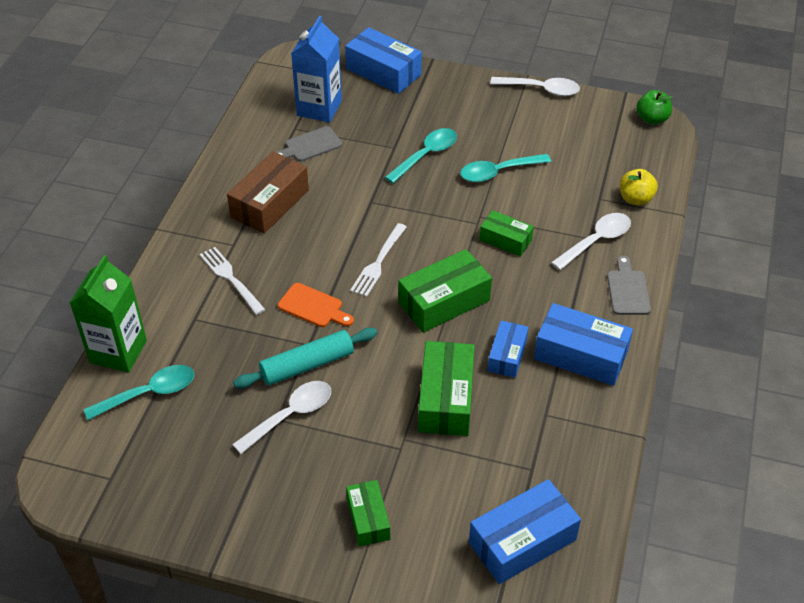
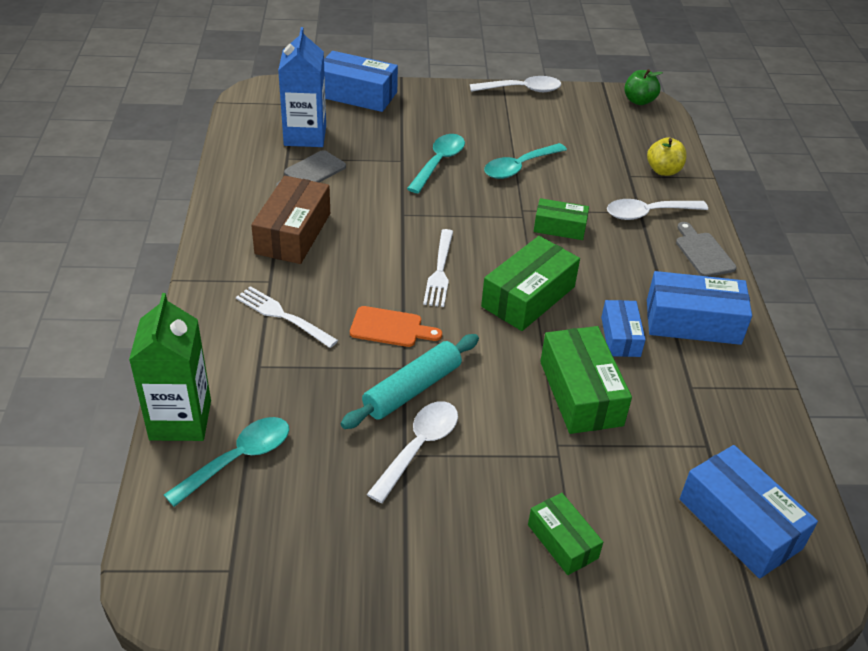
camera: 20 degrees left, 5 degrees down
(522, 541) = (739, 524): blue box -> blue box turned 75 degrees counterclockwise
(596, 241) = (648, 213): white spoon -> white spoon turned 135 degrees counterclockwise

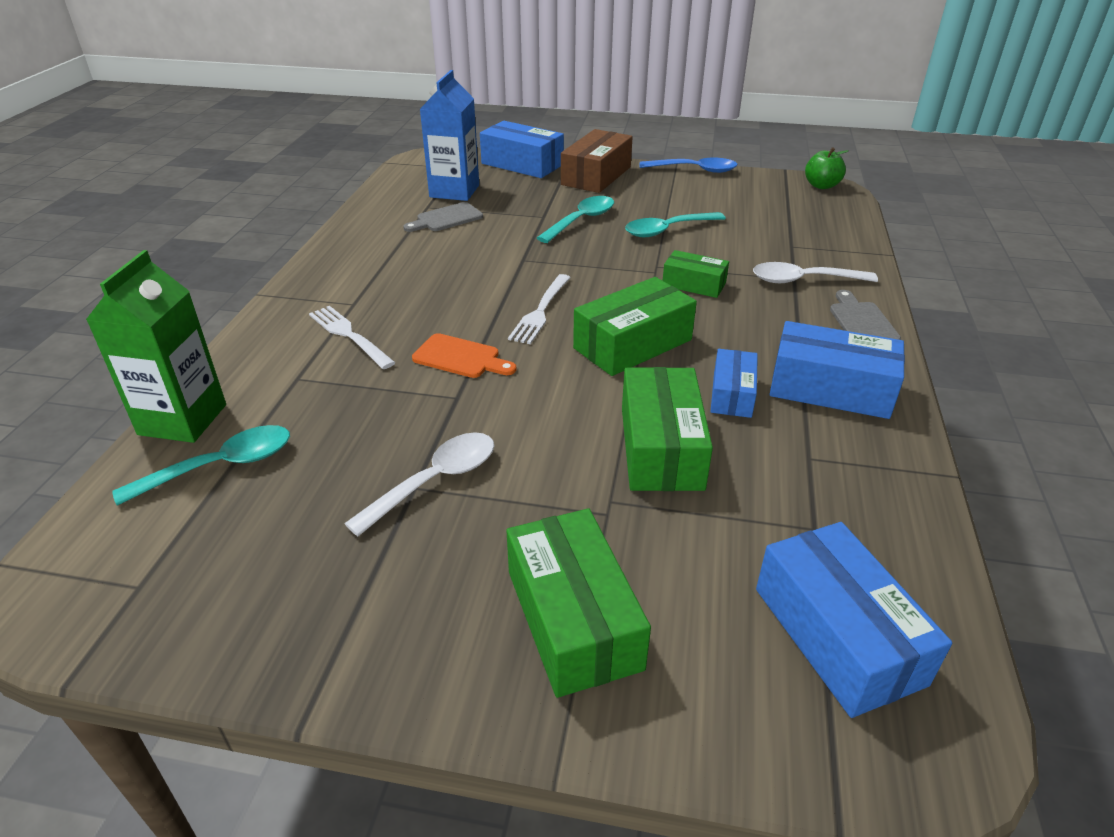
camera: 15 degrees right, 5 degrees down
(293, 233) = (400, 266): brown box -> brown box (596, 176)
(412, 389) = (456, 420): turquoise rolling pin -> none
(522, 90) = (695, 170): white spoon -> blue spoon
(562, 541) = (573, 619): green box -> green box, size x1.66
(663, 170) = (833, 244): yellow apple -> none

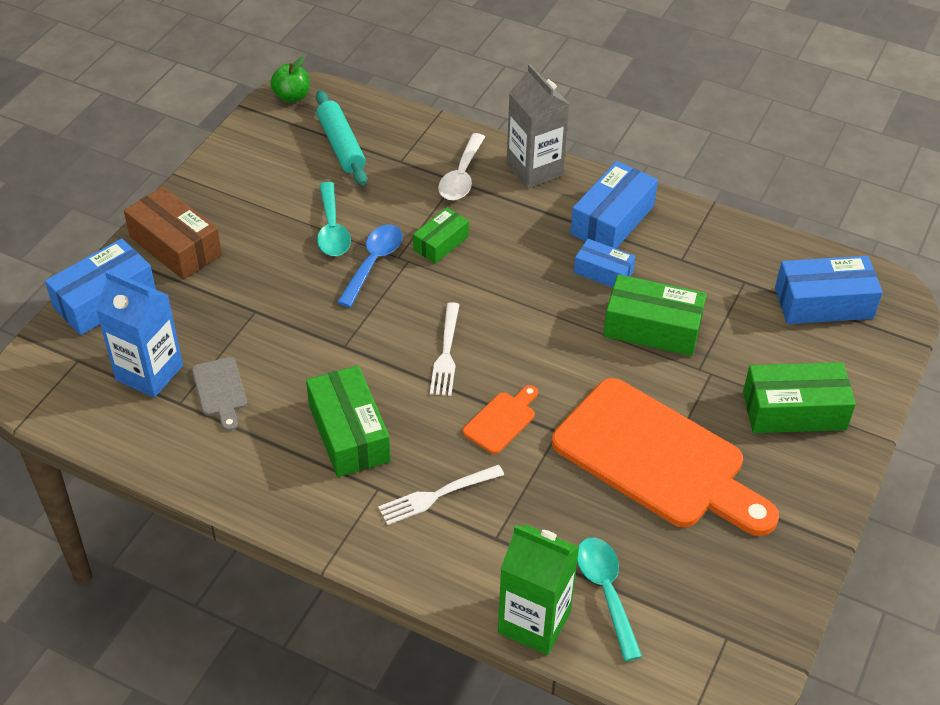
camera: 75 degrees left, 10 degrees up
(435, 481) = (656, 458): white spoon -> orange cutting board
(541, 311) = (446, 353): white fork -> white fork turned 60 degrees clockwise
(581, 220) = (280, 284): turquoise spoon -> none
(632, 344) = (519, 307): green box -> green box (349, 433)
(695, 170) = (205, 168): blue spoon -> blue spoon (373, 263)
(781, 216) = (341, 145): none -> turquoise rolling pin
(861, 321) = (534, 169): grey cutting board -> grey carton

